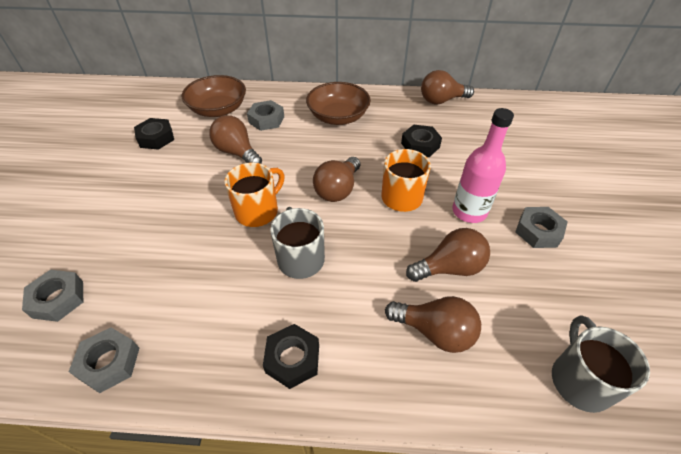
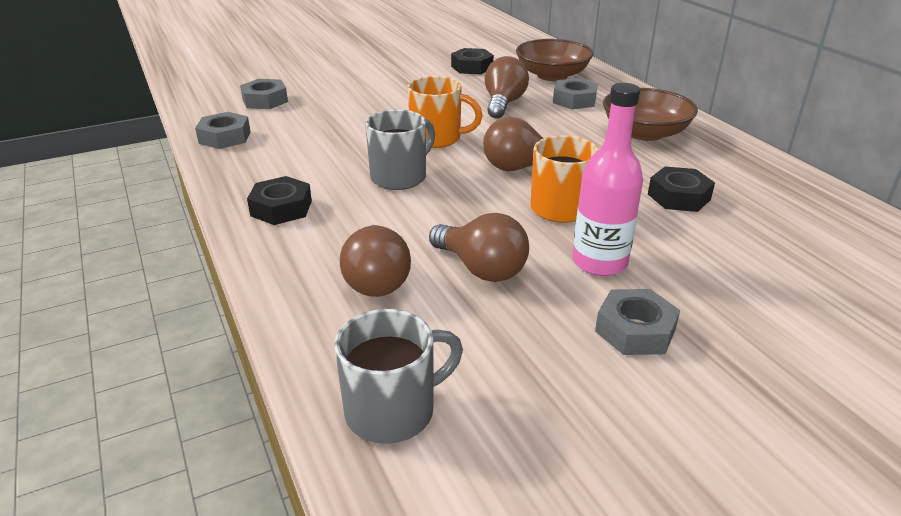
camera: 60 degrees right, 15 degrees down
(441, 100) = (808, 189): brown light bulb -> none

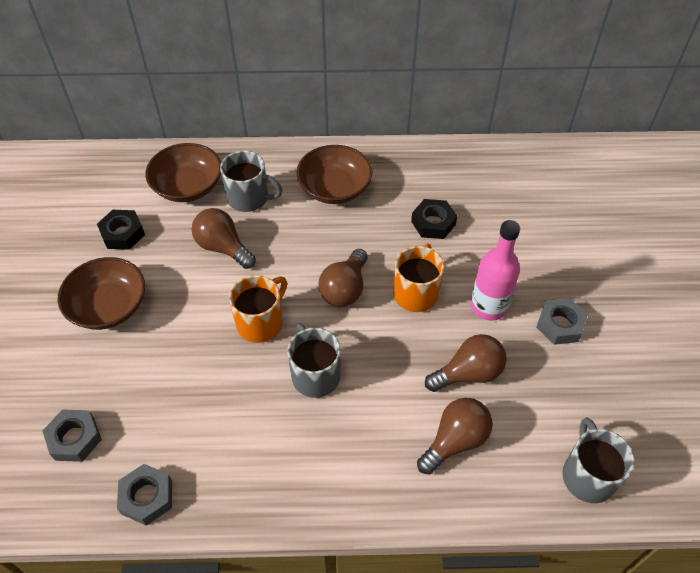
camera: 65 degrees left, 20 degrees up
(281, 208) = (322, 479): black nut -> none
(376, 279) = (455, 441): brown light bulb -> brown light bulb turned 60 degrees counterclockwise
(395, 80) = (109, 306): none -> brown bowl
(574, 100) = (249, 198): grey nut -> grey mug

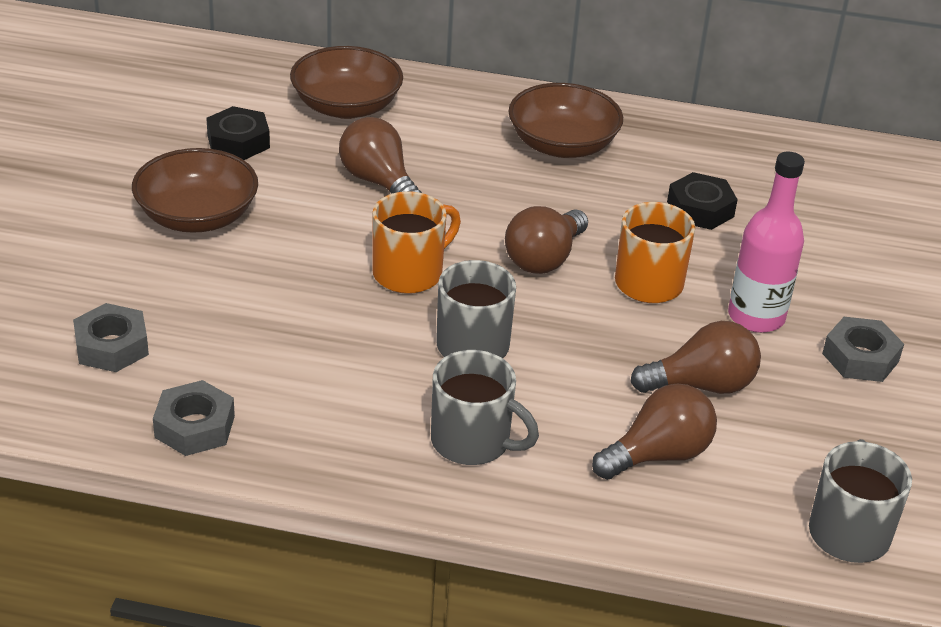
camera: 10 degrees right, 15 degrees down
(249, 198) = (432, 134): grey mug -> grey mug (473, 442)

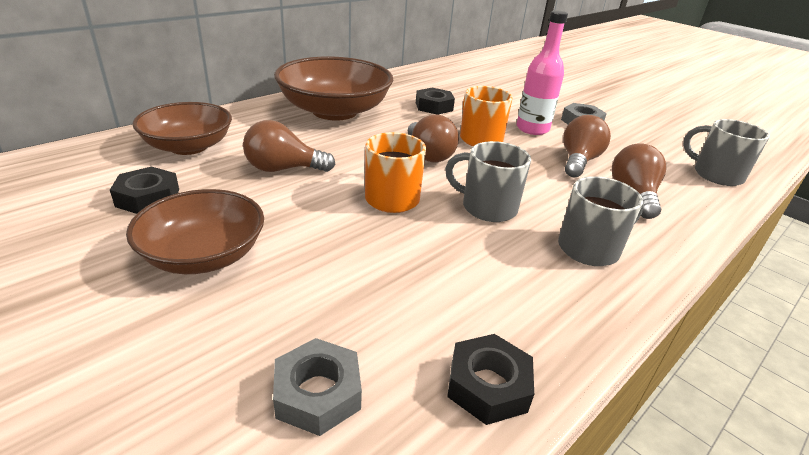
camera: 55 degrees left, 5 degrees down
(195, 427) = (488, 385): grey nut -> black nut
(562, 145) = (335, 111): brown bowl -> brown bowl, size x1.52

